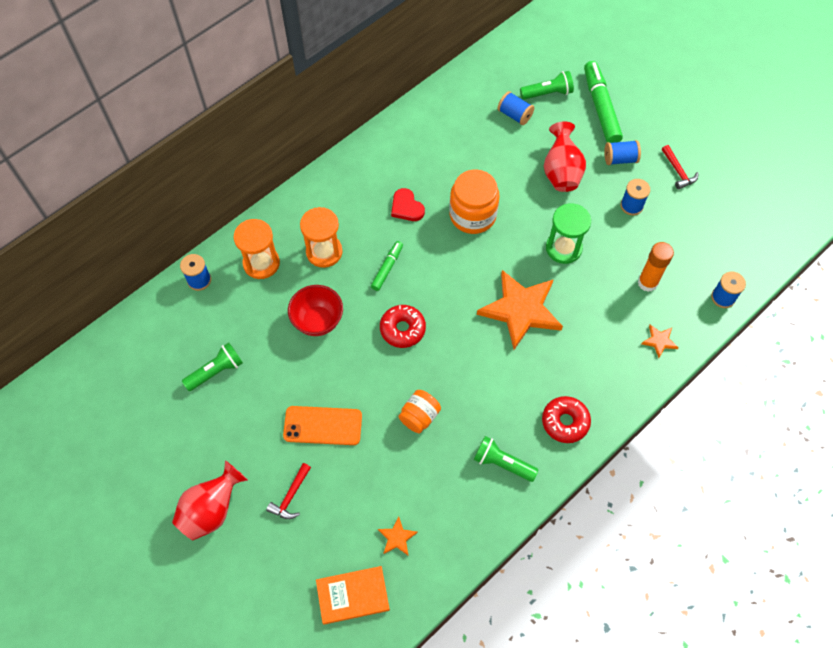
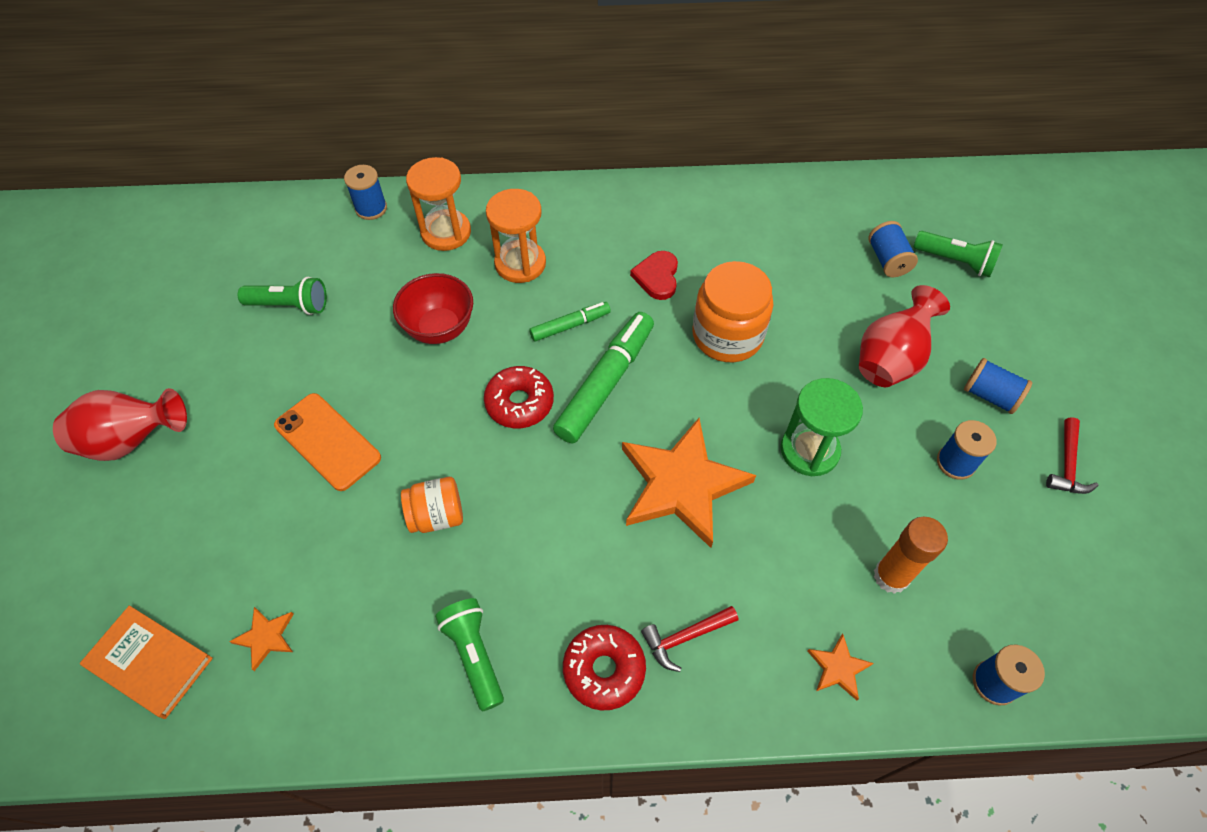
camera: 40 degrees right, 5 degrees down
(291, 496) = (215, 491): red hammer -> red hammer (685, 637)
(600, 107) = (1016, 319): green marker -> green marker (606, 383)

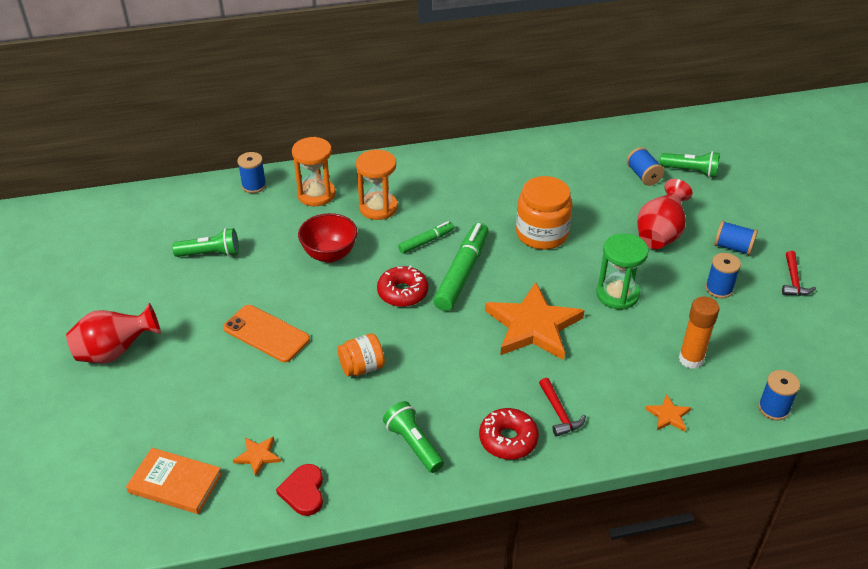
camera: 10 degrees left, 15 degrees down
(657, 277) = (481, 204): red heart -> red heart (303, 491)
(685, 637) = (559, 413): red hammer -> red hammer turned 75 degrees counterclockwise

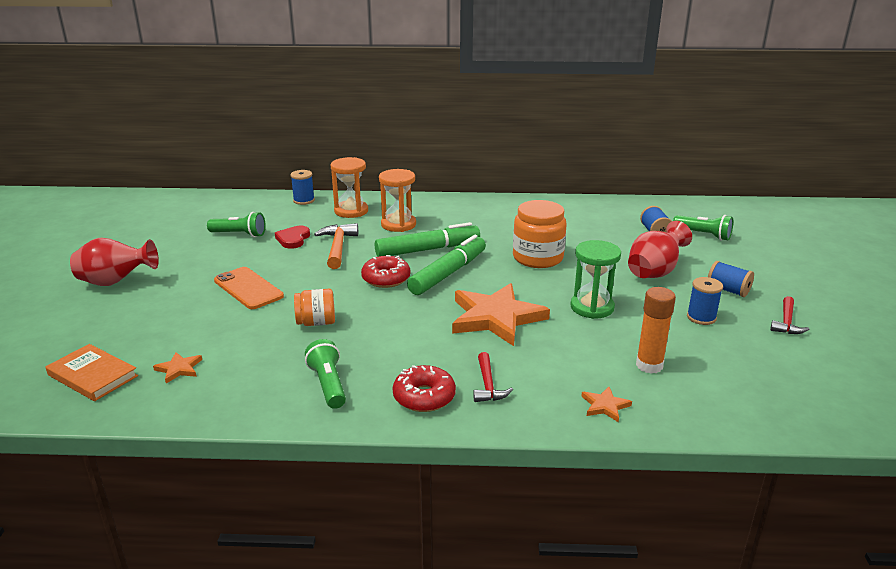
camera: 15 degrees right, 15 degrees down
(303, 491) = (201, 402): red heart -> red heart (293, 239)
(329, 254) = (337, 247): red bowl -> orange hammer
(426, 241) = (428, 249): green marker -> green marker, size x1.83
(773, 408) = (729, 419): blue spool -> none

